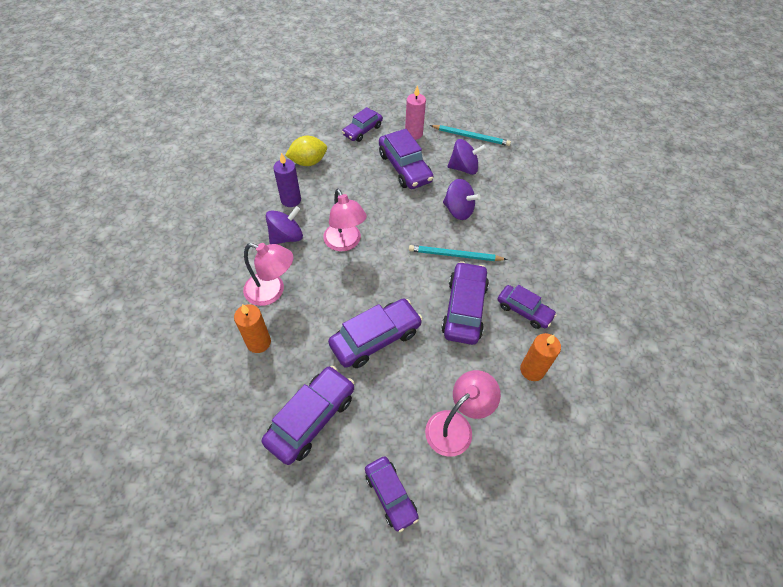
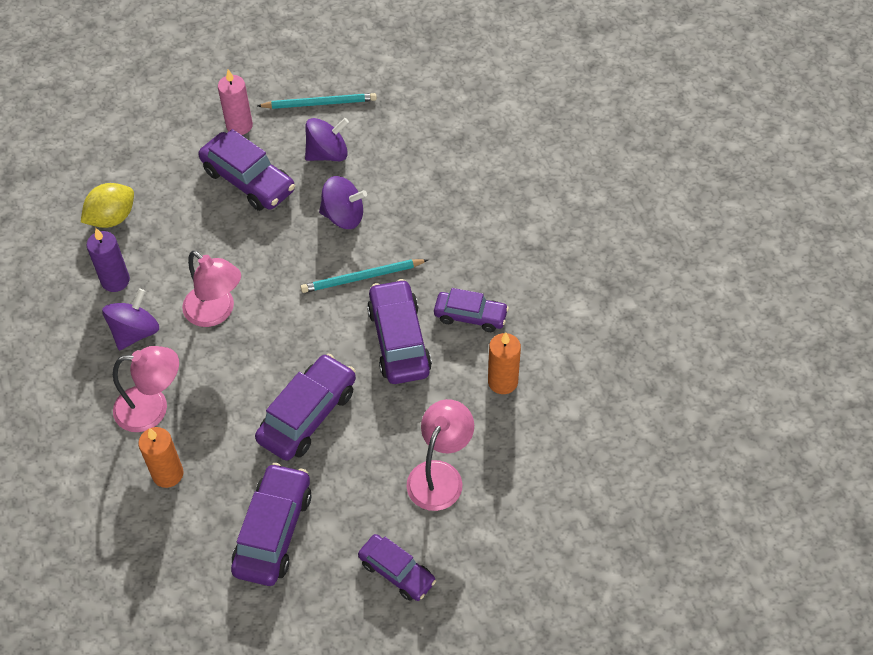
camera: 20 degrees left, 0 degrees up
(362, 130) = (166, 145): purple car -> none

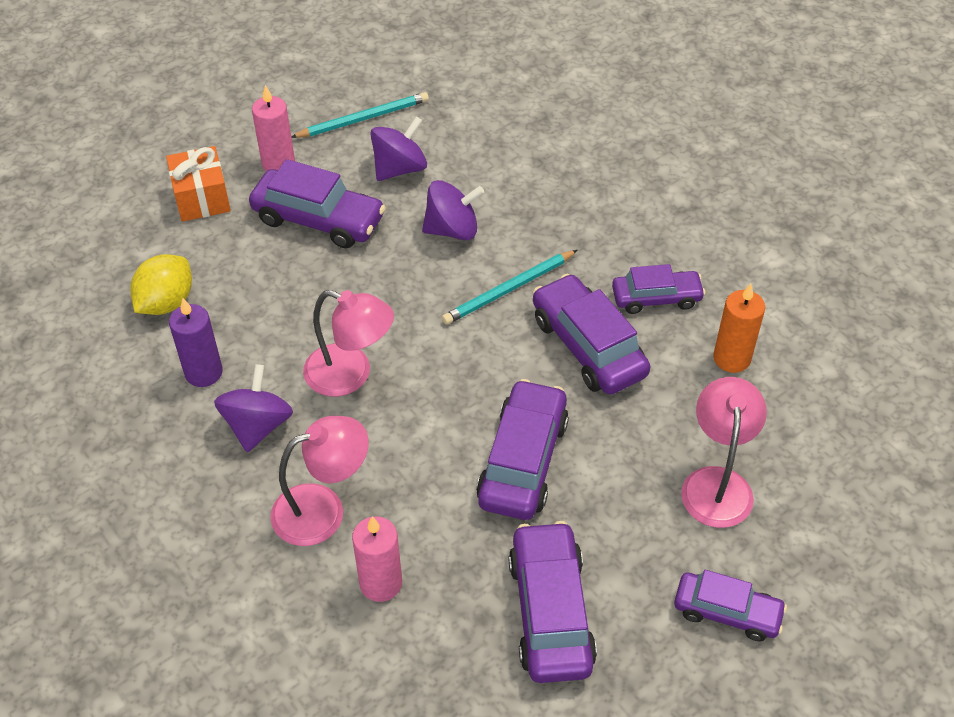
camera: 20 degrees left, 5 degrees down
(168, 474) = (381, 583): orange candle -> pink candle
(171, 140) = (202, 198): none -> orange gift

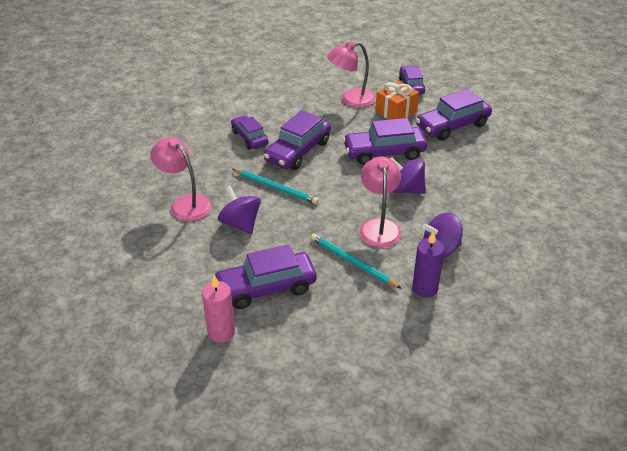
camera: 115 degrees left, 10 degrees down
(166, 302) = (386, 333): yellow lemon -> none
(202, 198) = (280, 361): orange gift -> orange gift (396, 112)
(318, 219) = (266, 288): purple car -> purple car turned 105 degrees counterclockwise
(323, 509) = (466, 206): pink lamp -> pink lamp (185, 203)
(363, 119) = (149, 304): turquoise pencil -> turquoise pencil (352, 262)
(381, 583) = (485, 174): pink candle -> none
(399, 168) = (195, 266): purple spinning top -> purple spinning top (406, 189)
(731, 358) = (275, 109): orange candle -> none

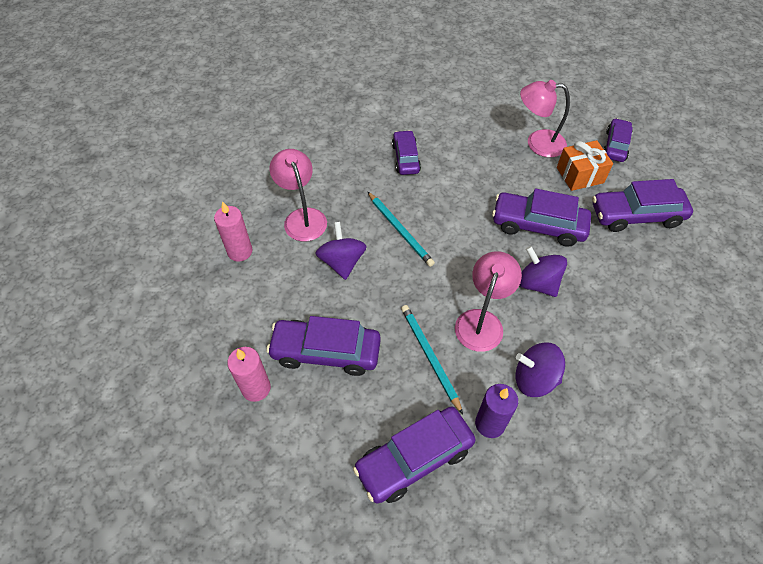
camera: 25 degrees right, 15 degrees up
(143, 244) = (240, 251): none -> pink candle
(298, 151) = (446, 191): purple car -> purple car (414, 458)

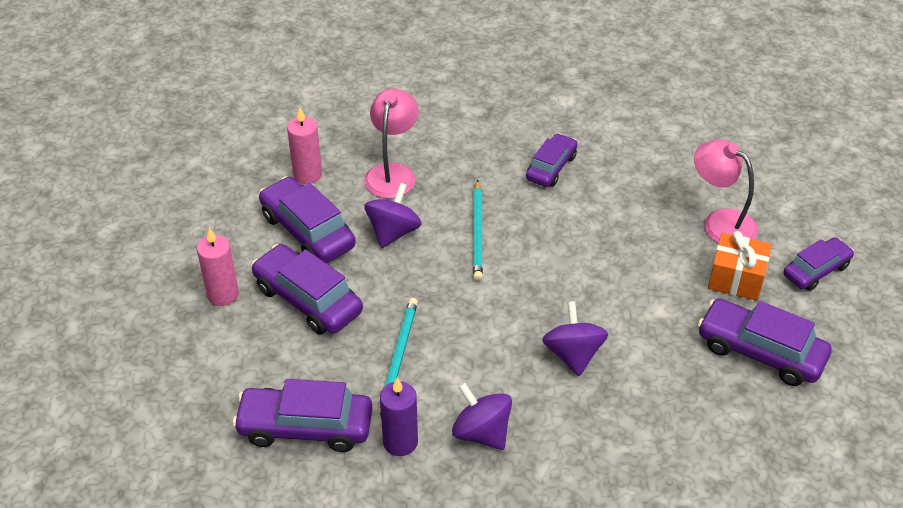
camera: 35 degrees right, 10 degrees down
(482, 321) = (480, 355): pink lamp -> none
(538, 225) = (631, 303): purple car -> purple car (307, 231)

